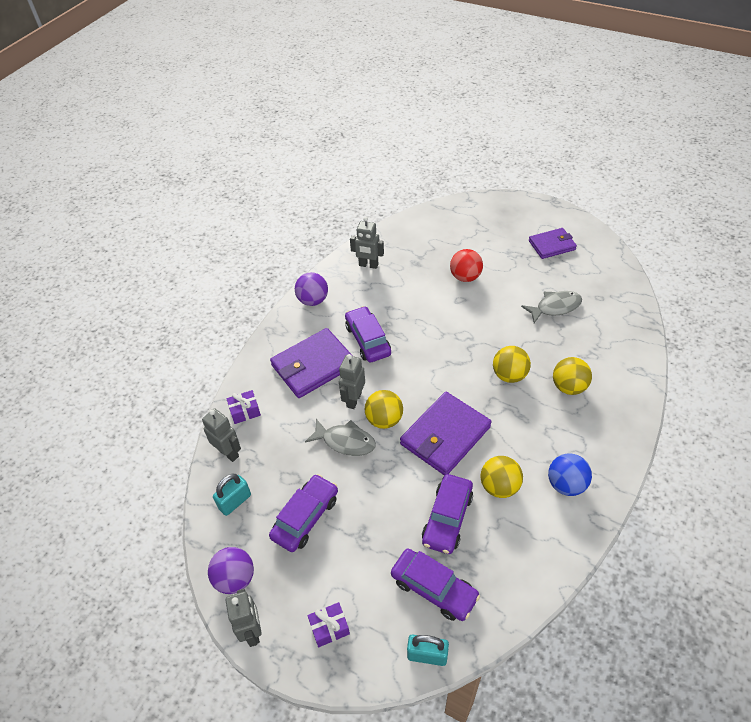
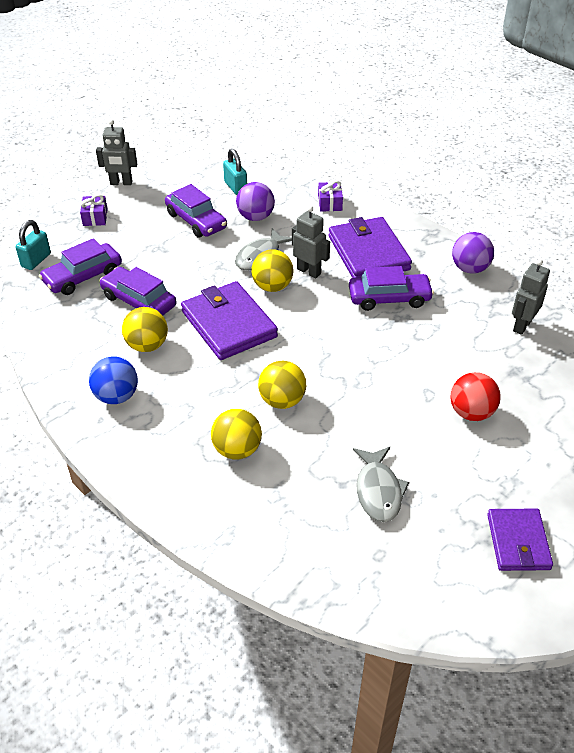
camera: 105 degrees right, 5 degrees down
(228, 452) = (287, 189): grey robot -> none
(235, 578) = (167, 180): purple ball -> purple ball (255, 217)

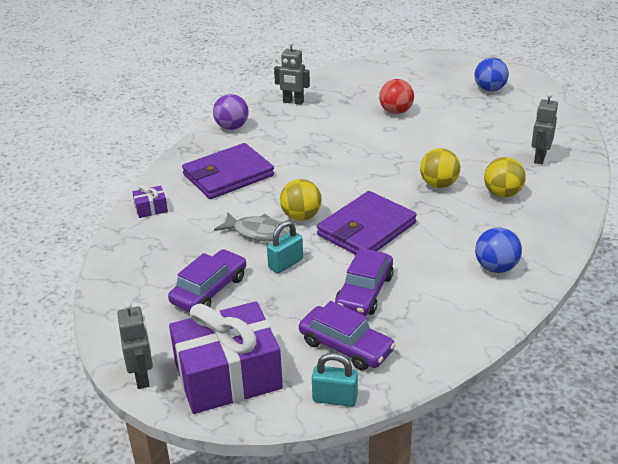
camera: 105 degrees left, 10 degrees down
(95, 217) = (228, 376): purple gift -> purple gift, size x2.46
(147, 345) = (423, 268): yellow ball -> none
(235, 187) = (133, 277): turquoise padlock -> turquoise padlock (285, 264)
(255, 217) = (190, 250): purple ball -> none
(309, 271) = (269, 201): grey robot -> grey robot (539, 158)
(378, 491) = (490, 135): grey fish -> none
(389, 298) = (288, 157): purple car -> none
(518, 542) = (489, 89): purple wallet -> blue ball

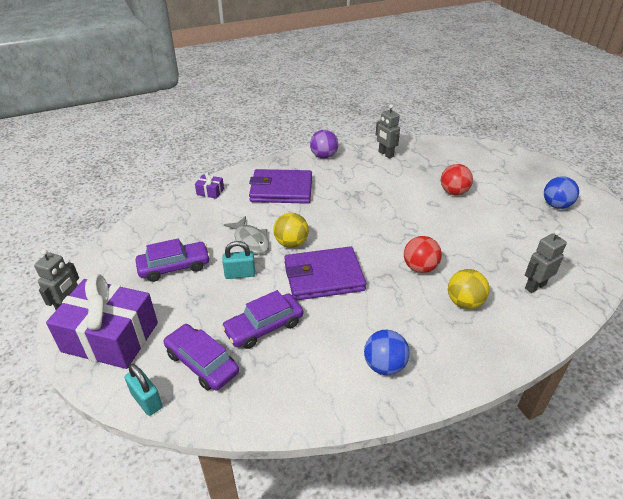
camera: 35 degrees right, 5 degrees up
(346, 346) = (202, 363): purple car -> purple car turned 150 degrees clockwise
(438, 184) = (420, 268): yellow ball -> red ball

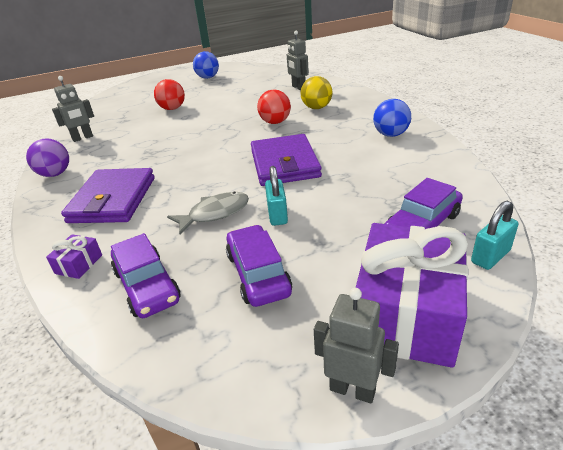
camera: 85 degrees left, 5 degrees down
(264, 327) = (360, 191): purple car -> purple car (147, 286)
(291, 243) = (226, 185): yellow ball -> none

